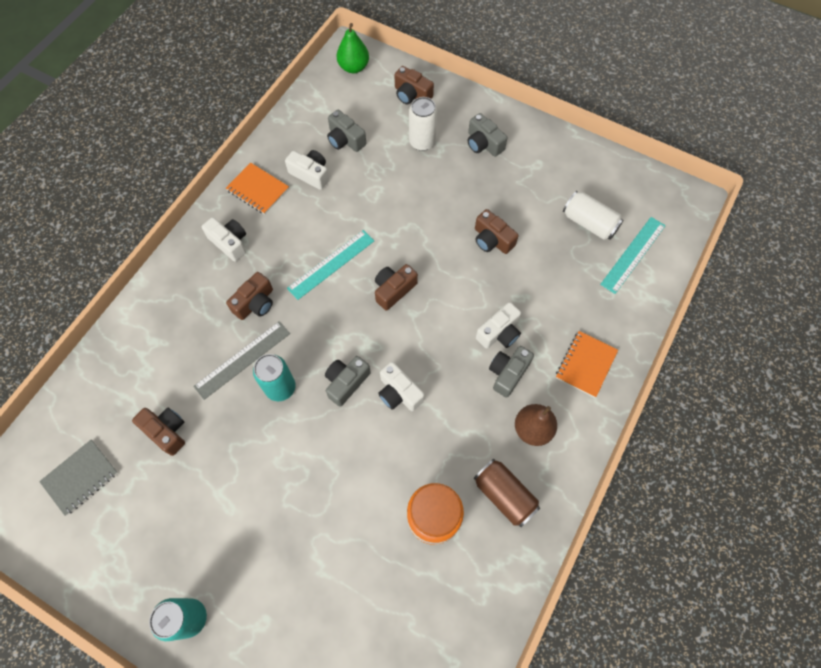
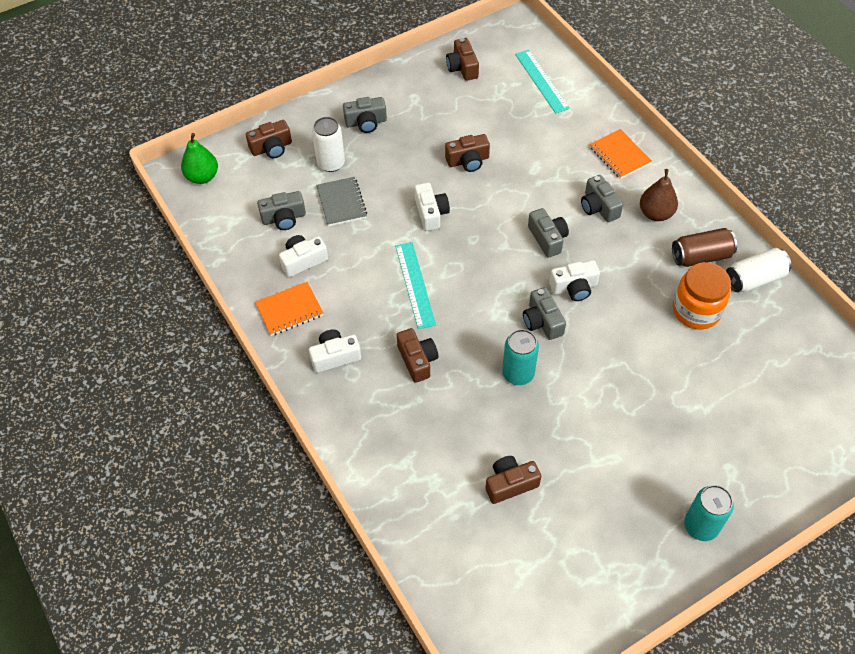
camera: 60 degrees left, 10 degrees down
(80, 477) = (518, 577): grey notebook -> grey notebook (341, 203)
(242, 359) = (471, 393): grey ruler -> none
(394, 290) = (472, 249): brown camera -> brown camera (462, 67)
(442, 345) = (547, 238): none -> grey camera
(499, 332) = (559, 196): white camera -> white camera (431, 213)
(589, 223) = (495, 93): white can -> white can (754, 279)

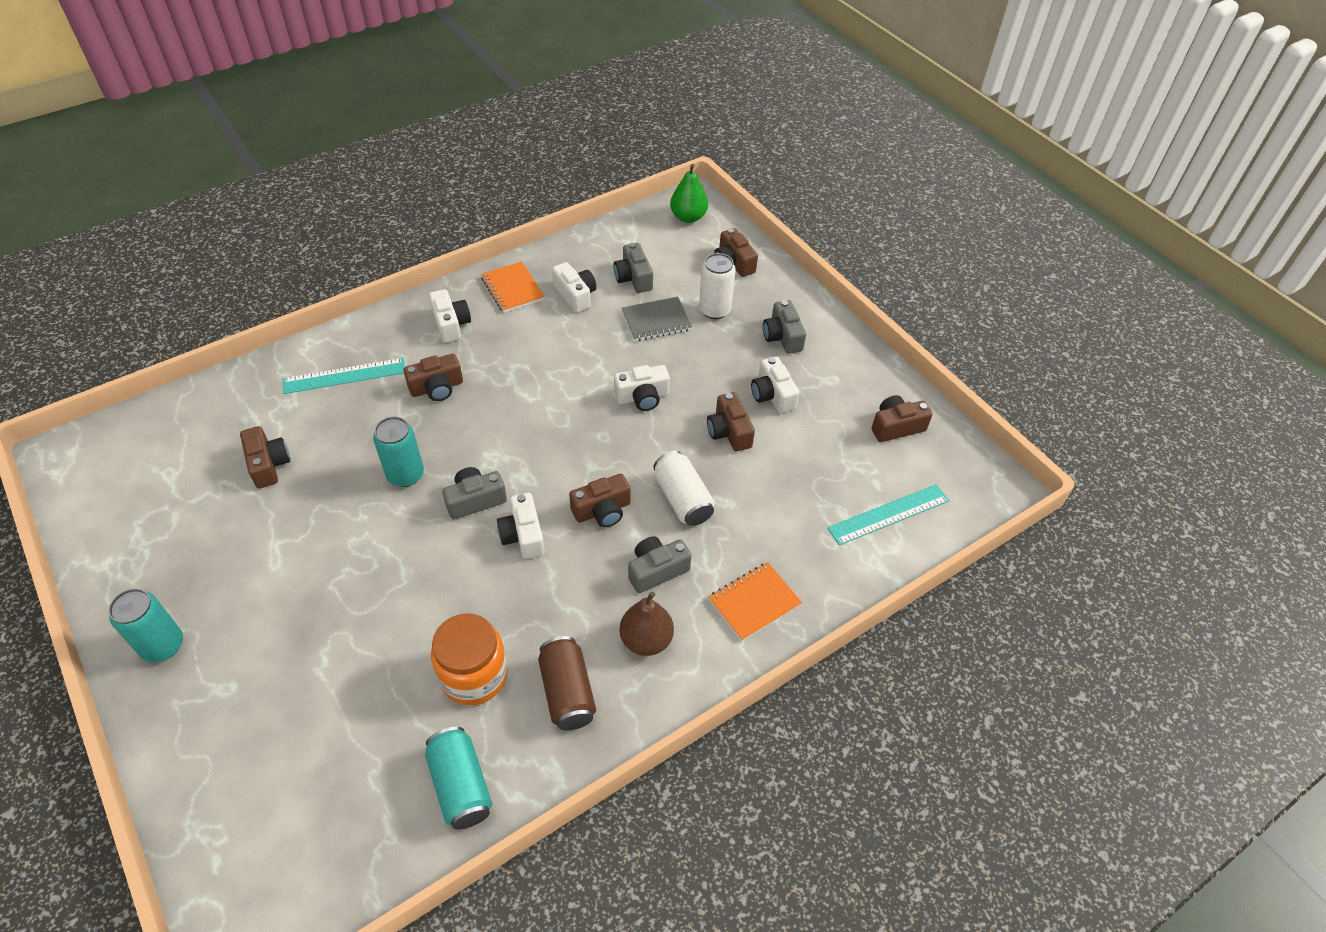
camera: 85 degrees right, 5 degrees down
(415, 284) = (538, 384): turquoise ruler -> turquoise ruler (344, 376)
(430, 133) = (772, 395): none -> white camera
(547, 238) = (602, 510): grey camera -> brown camera
(754, 279) = (522, 762): white can -> white can (682, 499)
(776, 312) = (461, 785): none -> turquoise can

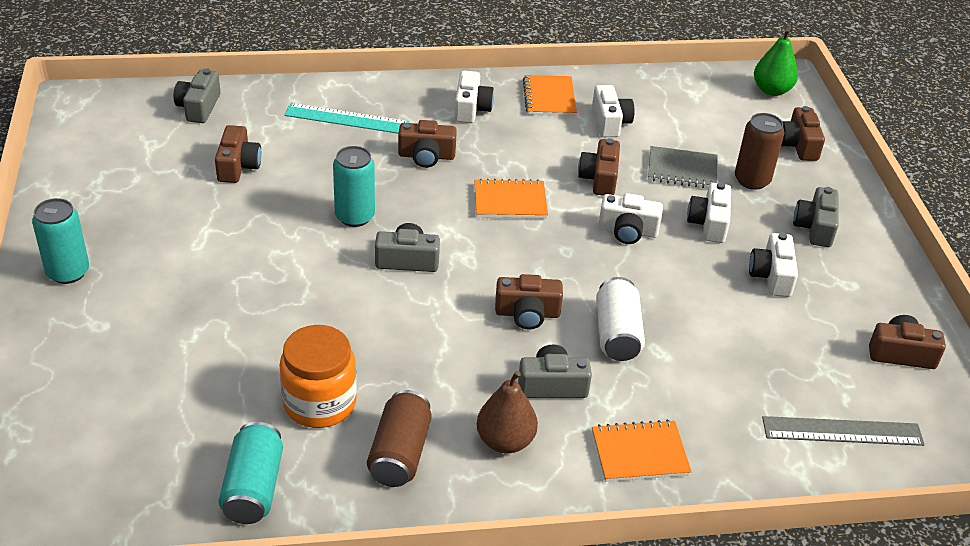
camera: 25 degrees right, 10 degrees down
(523, 535) = (436, 306): white camera -> white camera (709, 223)
(532, 406) = (510, 201): none -> orange notebook
(633, 278) = (680, 126): grey camera -> grey camera (199, 107)
(714, 310) = (752, 180): white can -> brown can
(729, 432) = (703, 292): brown camera -> brown camera (599, 178)
(888, 514) = (842, 431): turquoise ruler -> grey ruler

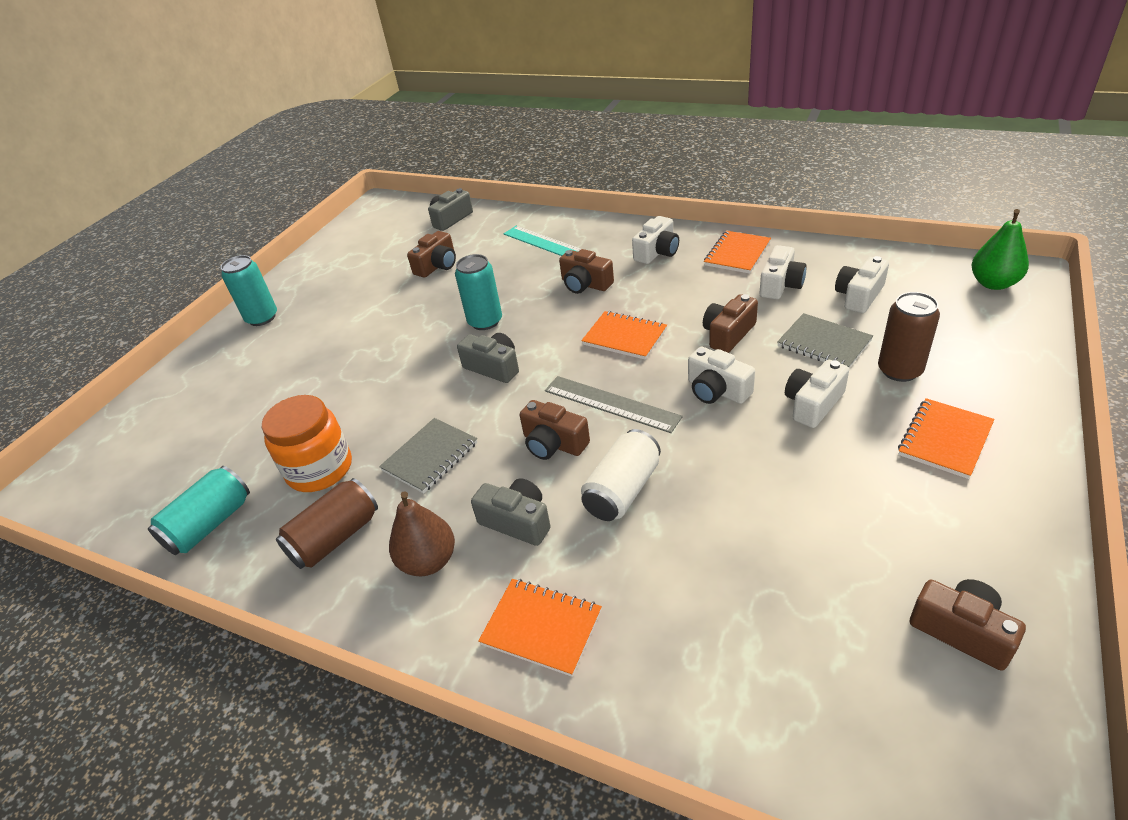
camera: 40 degrees right, 0 degrees up
(423, 358) = (430, 457): none -> grey notebook
(771, 276) = (847, 480): white camera -> white camera (859, 296)
(798, 145) = (987, 345): brown camera -> none
(815, 228) = (944, 440): grey camera -> orange notebook
(842, 431) = (803, 703): grey ruler -> grey ruler (611, 404)

